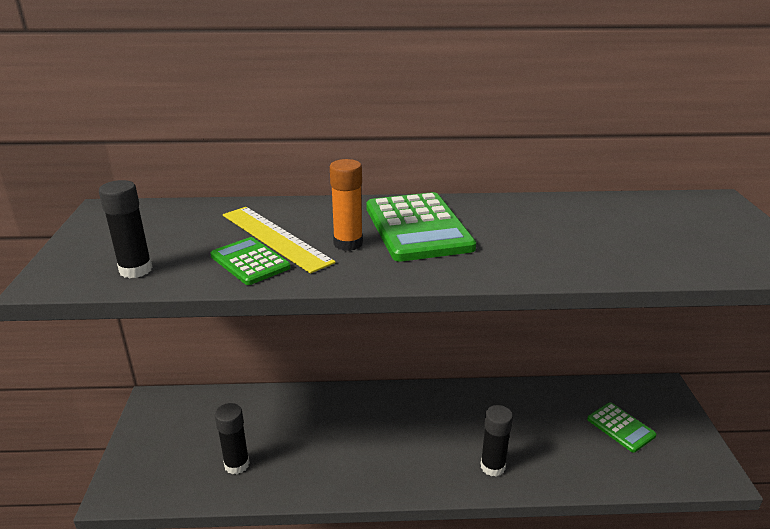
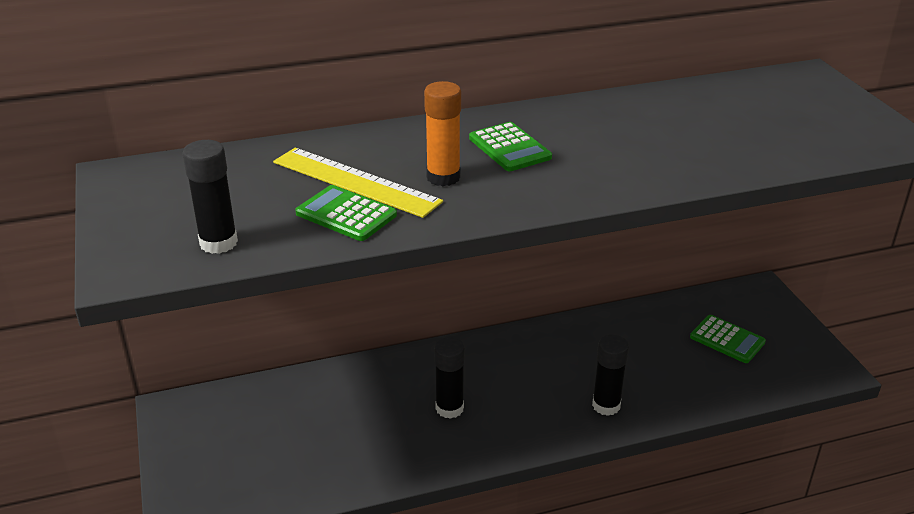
camera: 15 degrees left, 5 degrees up
(237, 464) = (315, 459): black glue stick -> black glue stick (449, 408)
(417, 228) = (509, 148): green calculator -> green calculator, size x0.57

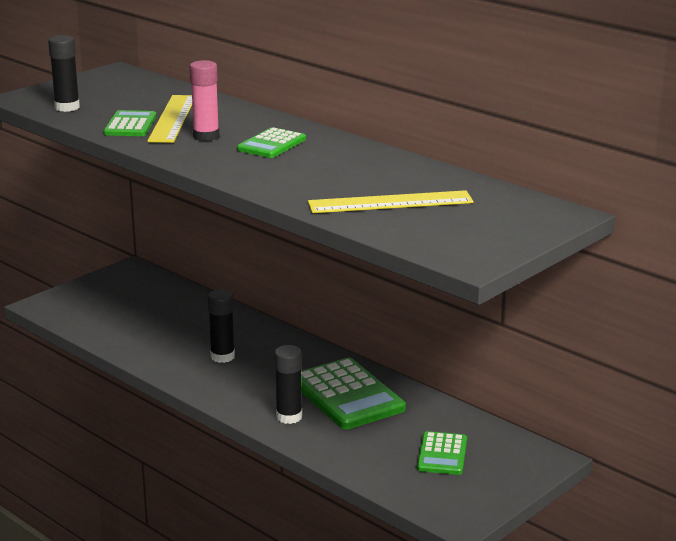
camera: 60 degrees right, 10 degrees down
(443, 177) = (206, 136): orange glue stick -> pink glue stick
(590, 355) = (347, 395): none -> green calculator
(732, 135) = (390, 202): none -> yellow ruler

